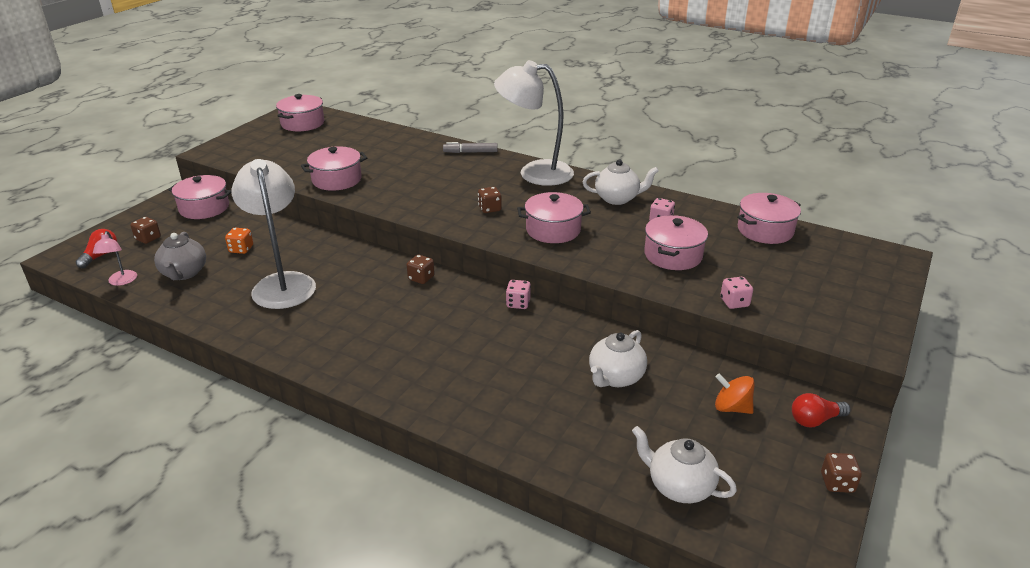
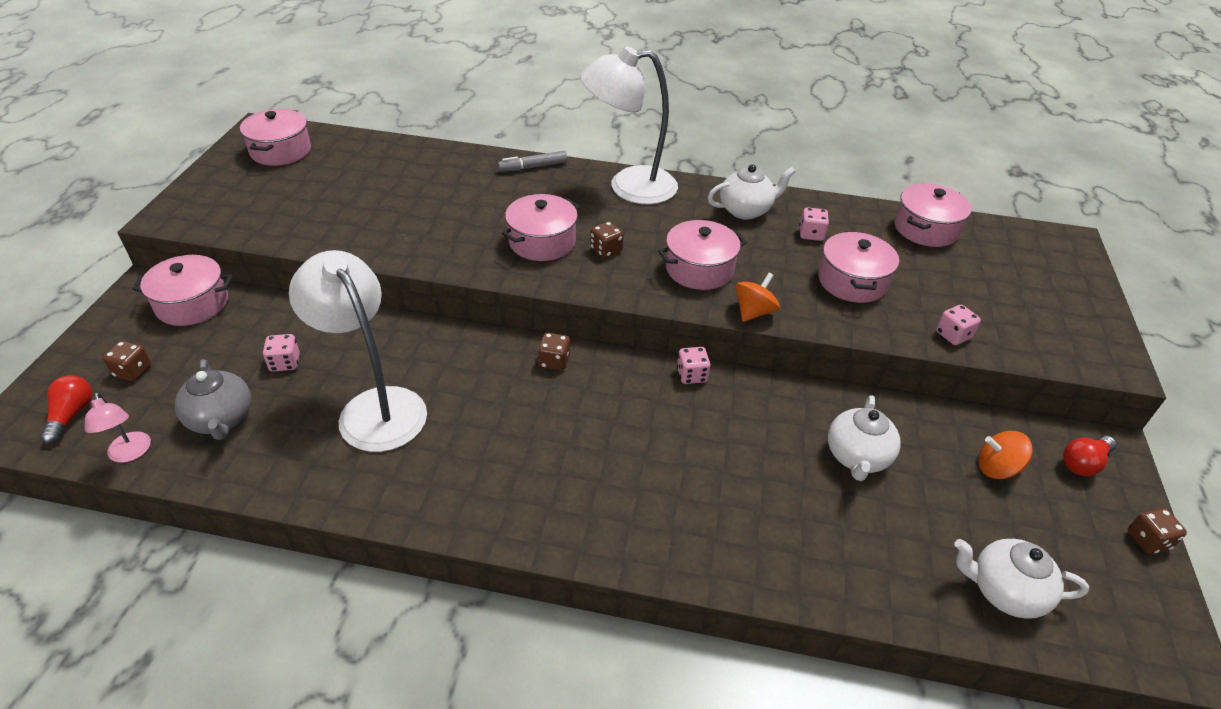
camera: 20 degrees left, 10 degrees up
(241, 249) = (285, 363): orange dice -> pink dice
(337, 180) = (381, 236): pink pot -> pink pot (542, 242)
(577, 262) = (753, 312): none -> orange spinning top

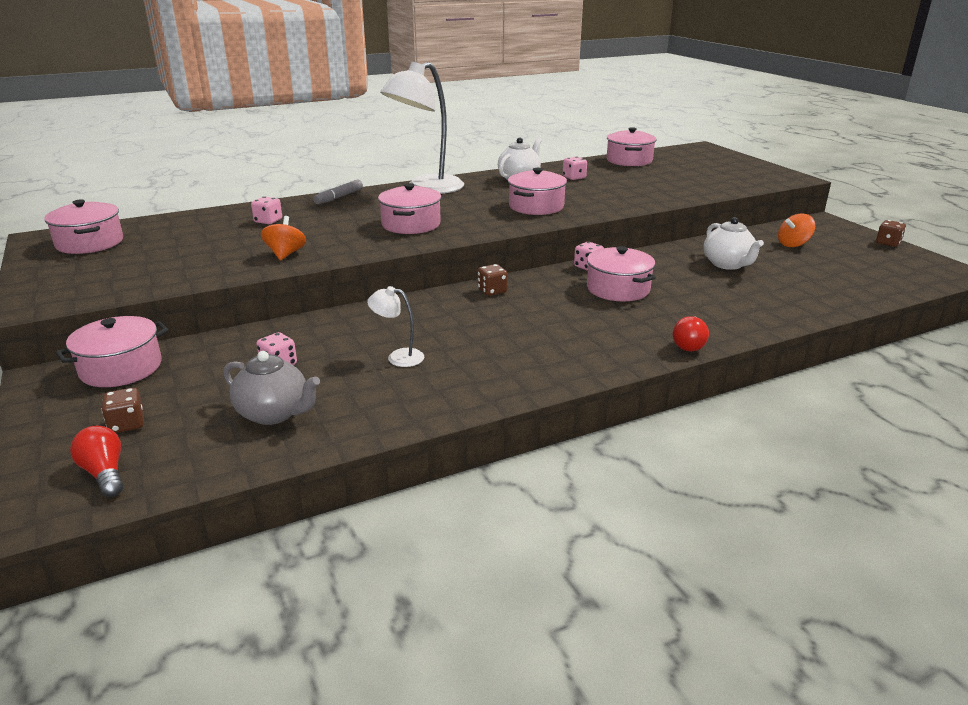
camera: 35 degrees left, 15 degrees down
(130, 453) = (216, 466): pink lamp -> none
(374, 407) = (398, 357): white lamp -> white lamp, size x0.44
(606, 250) = (462, 216): brown dice -> none
(753, 312) = (599, 212): orange spinning top -> orange spinning top (285, 254)
(852, 281) = (628, 187): pink pot -> pink pot (618, 289)
(953, 335) = (711, 190): pink dice -> pink dice (268, 221)
(1004, 591) = (868, 281): white teapot -> none
(1083, 463) = (823, 229): red light bulb -> red light bulb (689, 344)

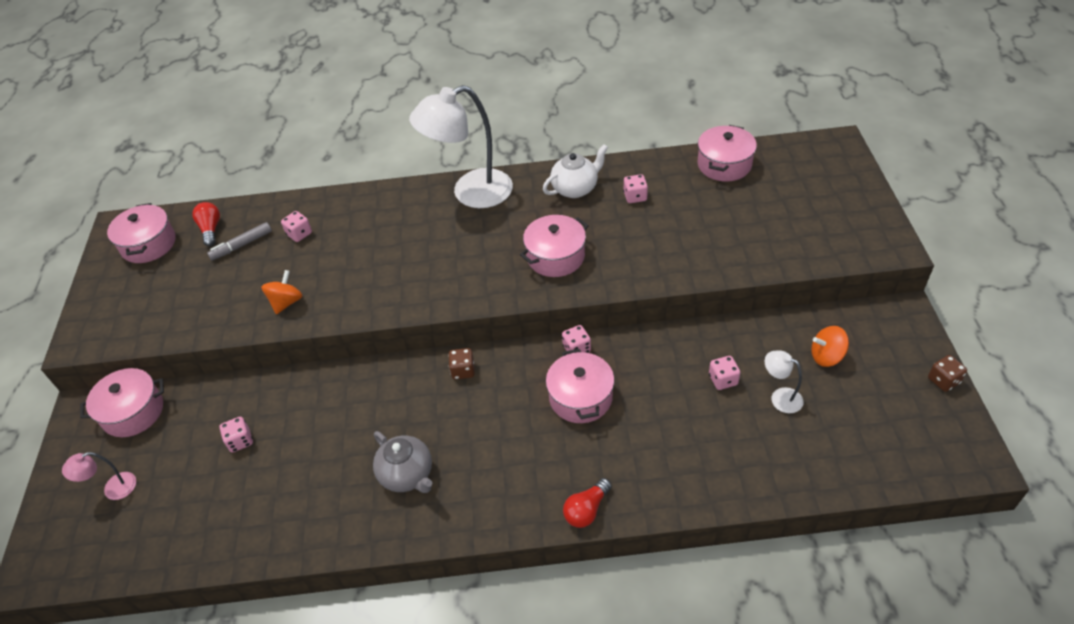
camera: 25 degrees right, 20 degrees up
(104, 473) = (81, 543): red light bulb -> red light bulb (211, 229)
(127, 424) = (113, 489): brown dice -> pink lamp
(274, 413) = (210, 507): grey teapot -> grey teapot (407, 475)
(339, 197) = (381, 196): grey marker -> grey marker (242, 245)
(398, 357) = (332, 456): white lamp -> white lamp (780, 397)
(411, 224) = (417, 269): pink pot -> none
(728, 264) = (723, 380): white teapot -> pink dice

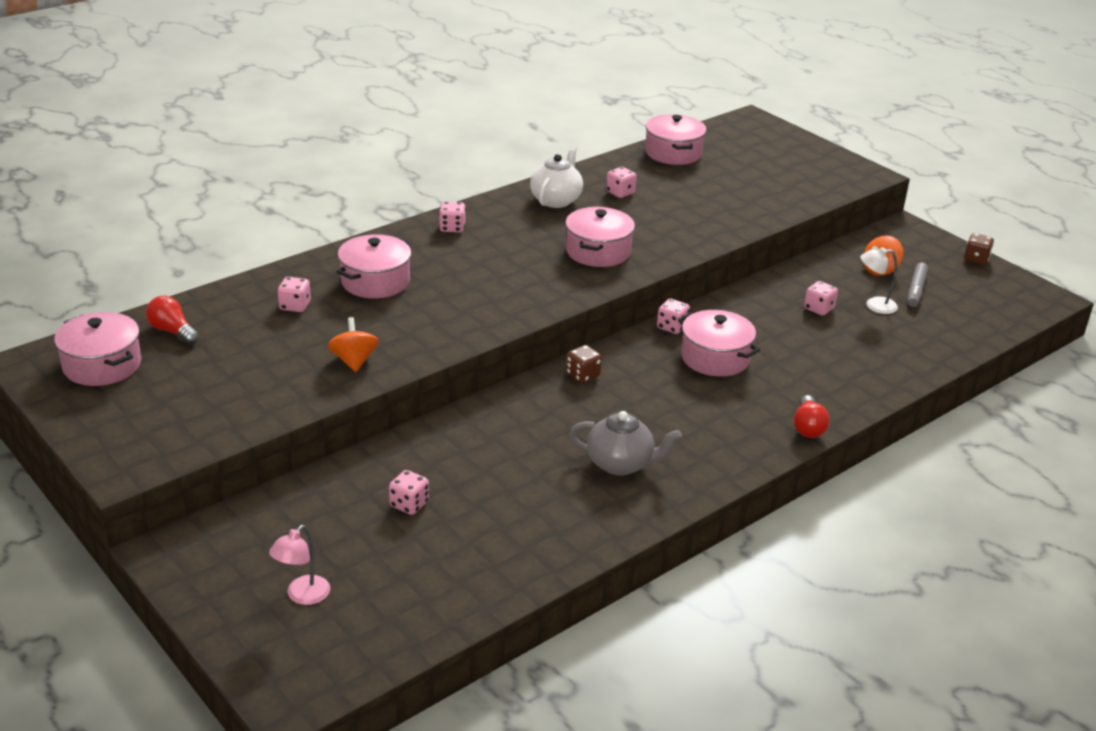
camera: 40 degrees left, 15 degrees down
(133, 412) = (241, 529): pink pot -> pink pot (375, 282)
(242, 245) = (233, 333): grey marker -> grey marker (916, 290)
(470, 193) = (452, 228): white lamp -> pink dice

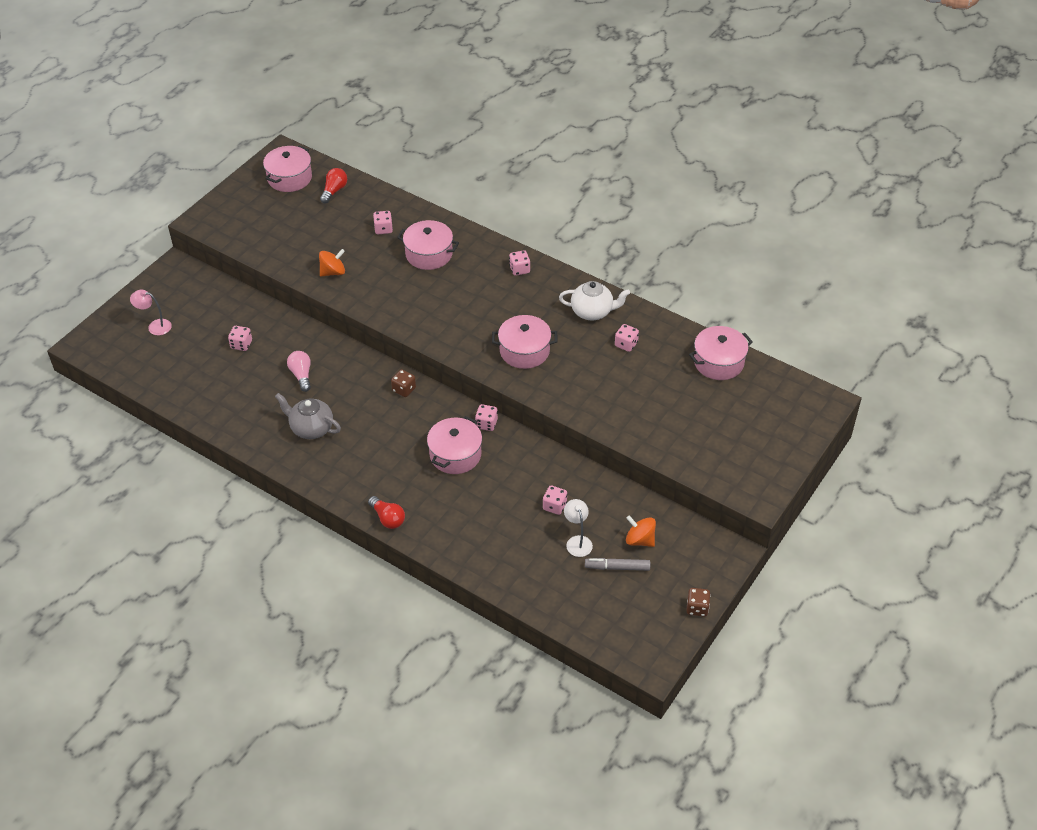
camera: 75 degrees right, 15 degrees up
(509, 456) = (301, 375): none -> pink light bulb
(621, 464) = (311, 428): grey teapot -> grey teapot turned 120 degrees clockwise
(808, 427) = (388, 518): red light bulb -> red light bulb turned 120 degrees counterclockwise

